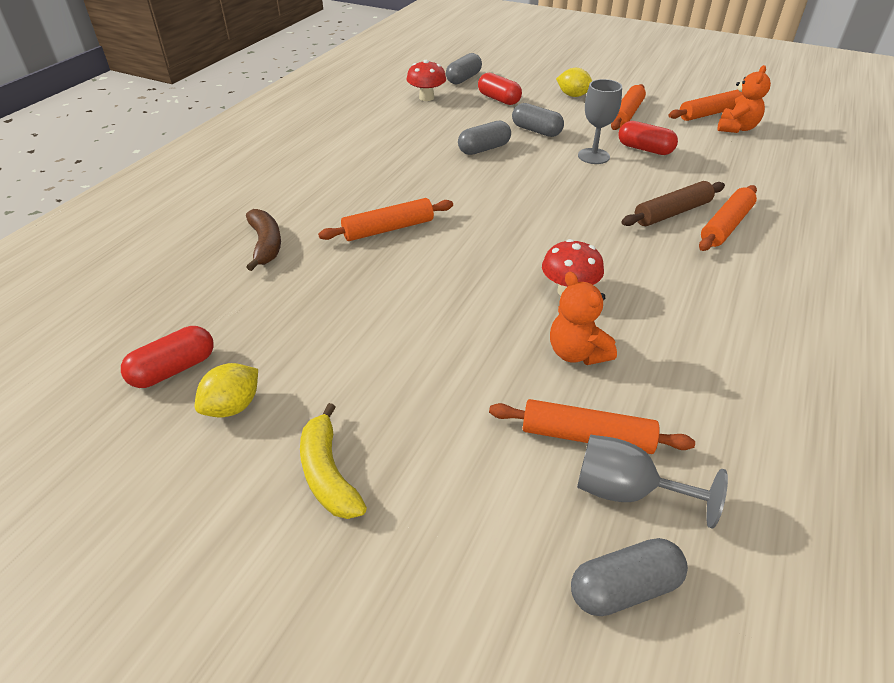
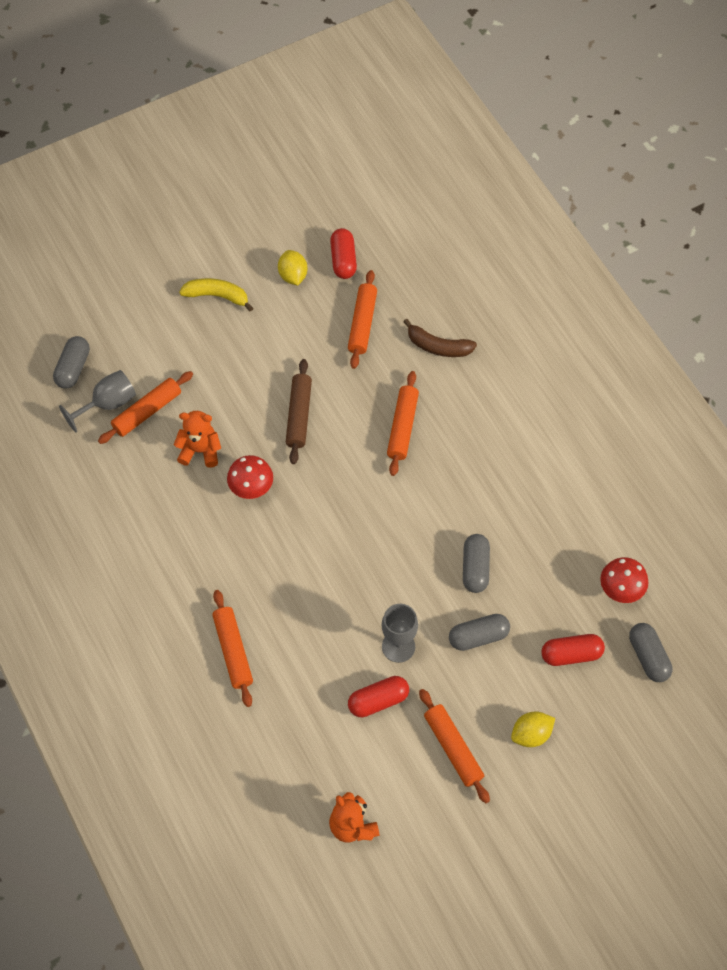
camera: 125 degrees right, 20 degrees up
(672, 213) = (276, 629): brown rolling pin -> brown rolling pin (299, 415)
(710, 113) = (397, 833): orange rolling pin -> orange rolling pin (362, 323)

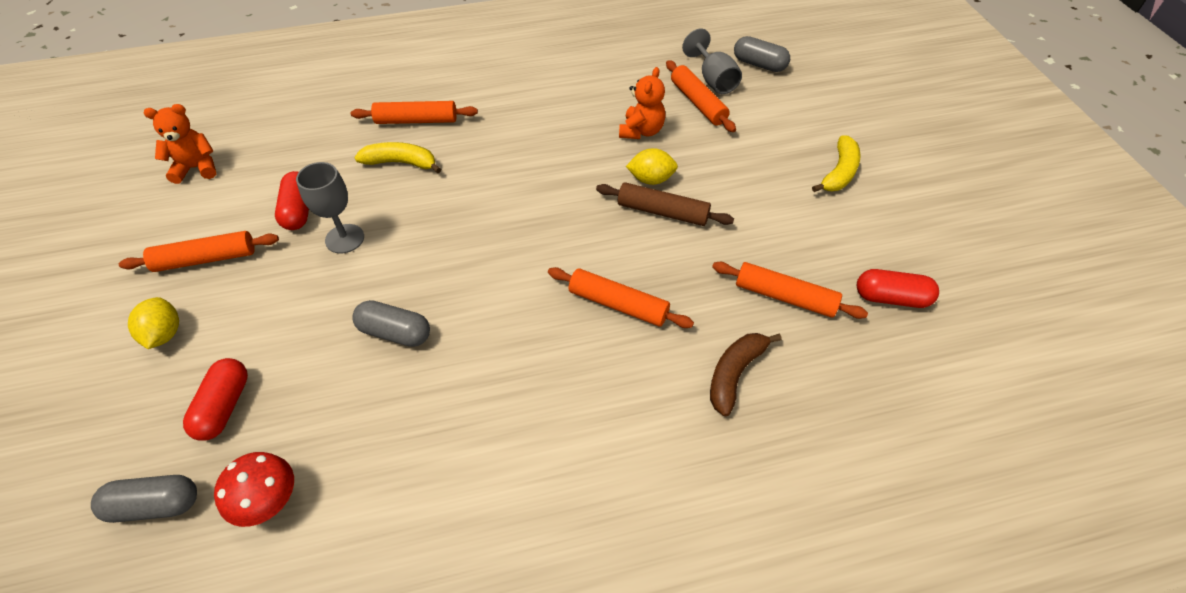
camera: 105 degrees right, 10 degrees down
(251, 487) = (584, 160): red mushroom -> none
(293, 276) = (866, 242): yellow lemon -> yellow lemon (651, 179)
(295, 640) = (401, 163): none -> yellow banana
(478, 636) = (310, 313): grey capsule -> none

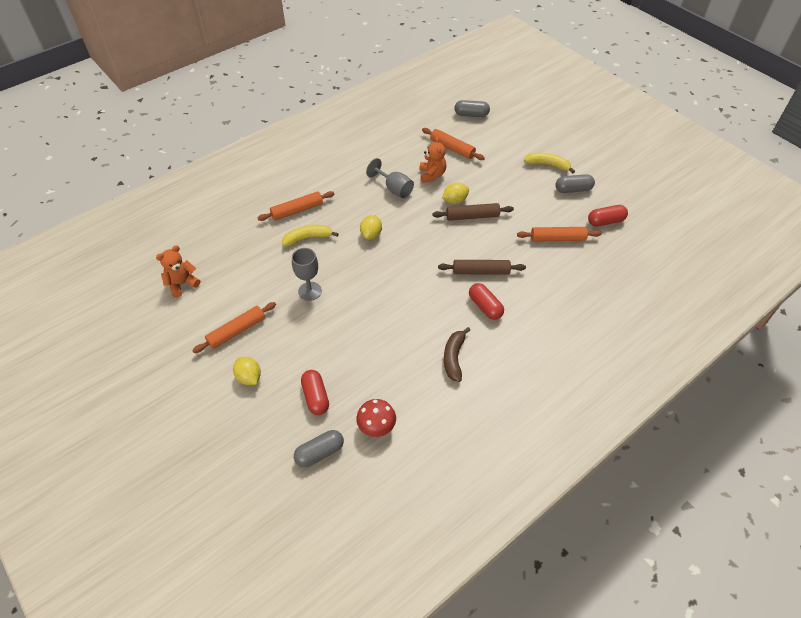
camera: 25 degrees left, 0 degrees up
(299, 210) = (269, 285): red capsule -> red capsule (485, 306)
(395, 332) = (377, 327): grey capsule -> grey capsule (573, 189)
(491, 187) = (371, 234): none -> yellow lemon
(618, 304) = (481, 271): orange rolling pin -> brown rolling pin
(713, 80) = (452, 132): grey goblet -> grey goblet (394, 189)
(734, 374) = (556, 283): brown banana -> brown banana (454, 358)
(839, 172) = (548, 165): yellow banana -> yellow banana turned 75 degrees counterclockwise

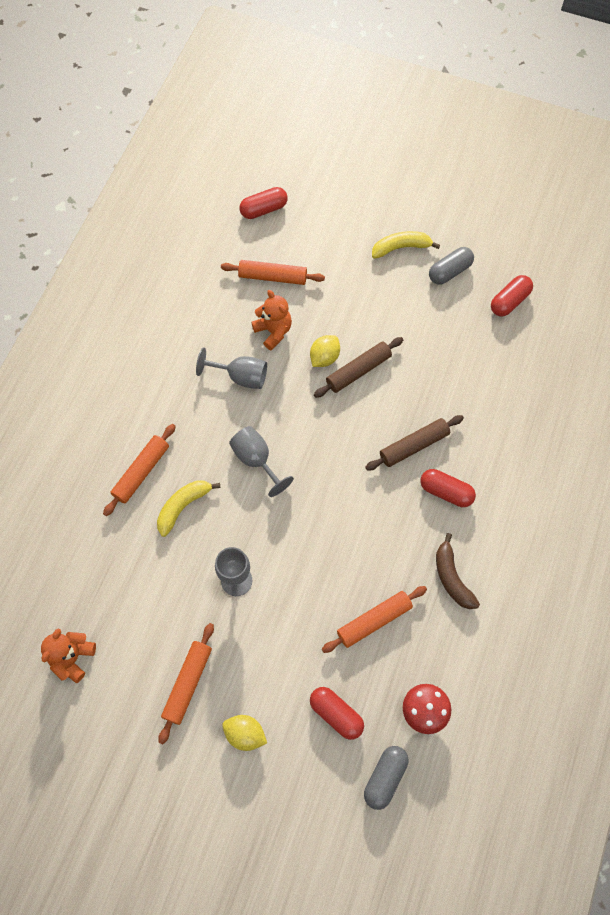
camera: 30 degrees left, 15 degrees up
(371, 234) = (256, 460): yellow lemon -> grey goblet
(471, 115) = (264, 209): grey capsule -> red capsule
(557, 238) = (471, 354): orange rolling pin -> orange rolling pin (374, 621)

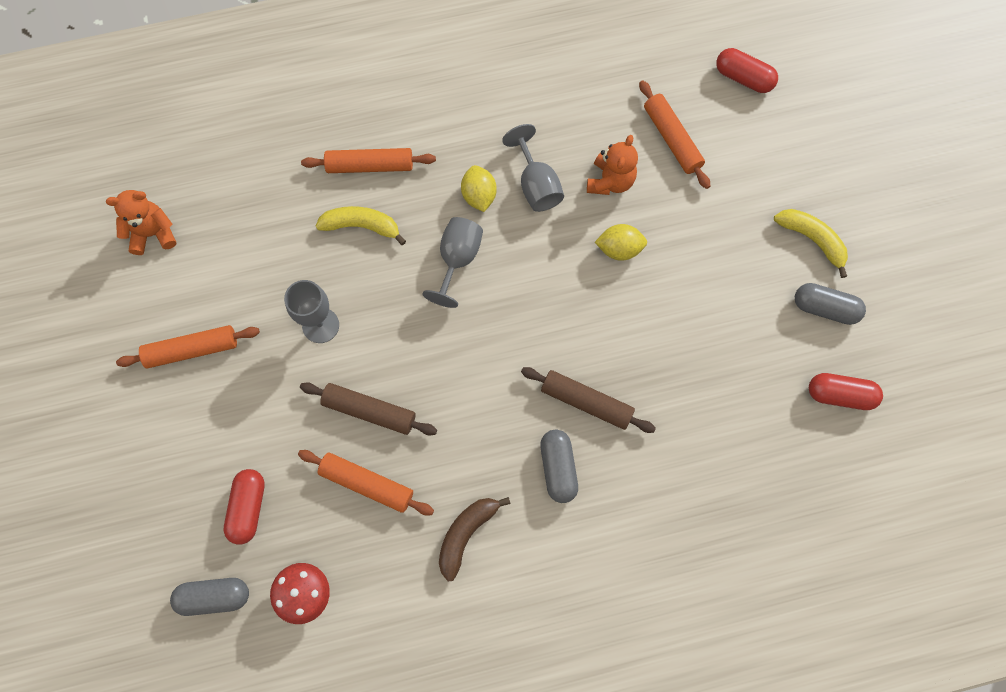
camera: 55 degrees right, 5 degrees up
(245, 734) = (176, 434): yellow lemon -> yellow lemon (479, 196)
(358, 371) = (630, 292): brown rolling pin -> brown rolling pin (369, 411)
(446, 492) = (558, 468): red capsule -> grey capsule

